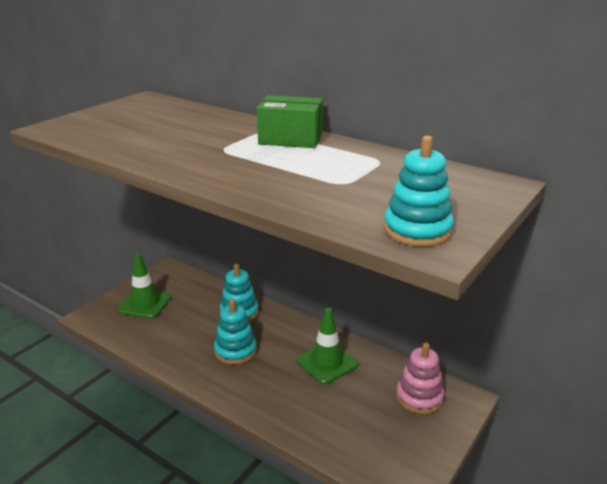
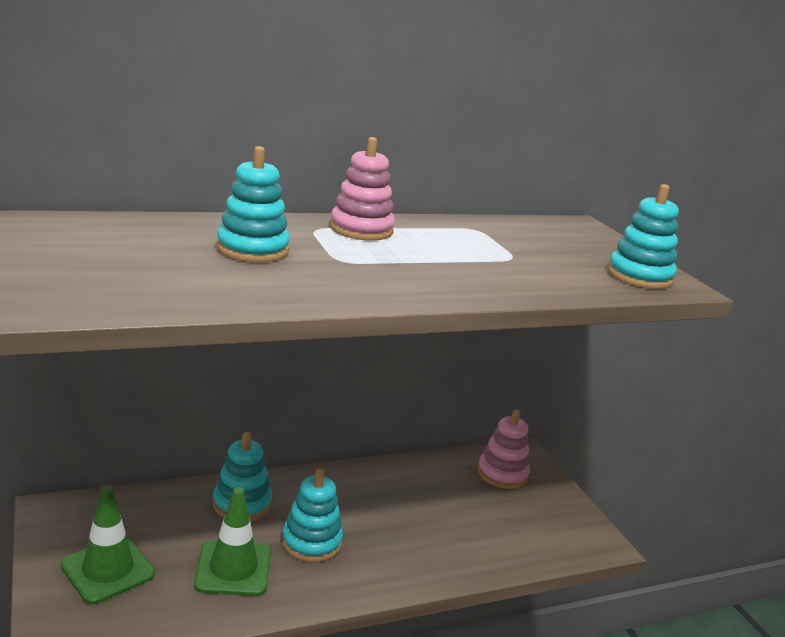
camera: 60 degrees left, 5 degrees down
(195, 132) = (252, 249): none -> turquoise stacking toy
(290, 139) = (361, 229): green box -> pink stacking toy
(327, 363) = (402, 494): green traffic cone -> green traffic cone (233, 568)

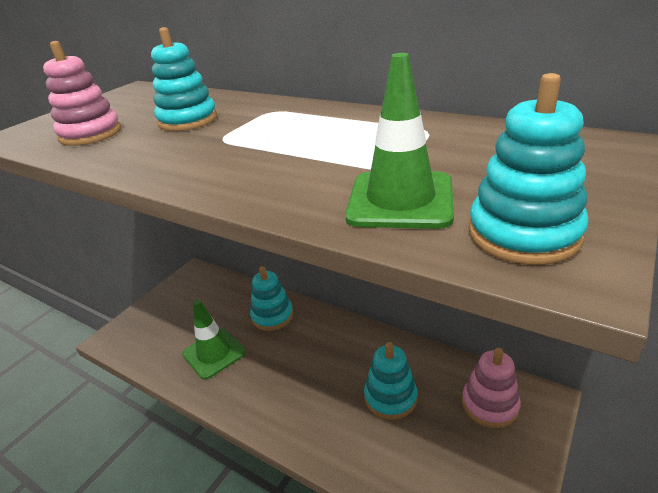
camera: 60 degrees right, 10 degrees up
(108, 569) = (170, 316): green traffic cone -> green traffic cone (400, 200)
(311, 542) = (272, 365): turquoise stacking toy -> turquoise stacking toy (390, 397)
(361, 229) = (307, 116): pink stacking toy -> pink stacking toy (90, 134)

